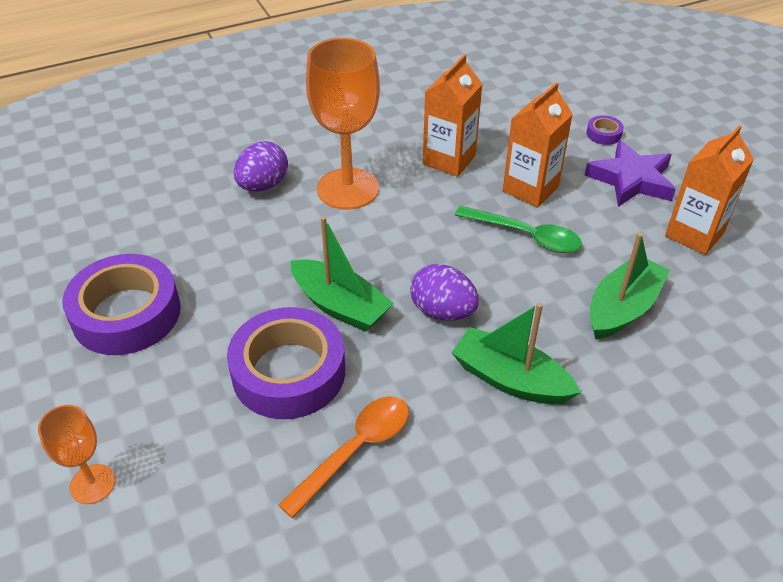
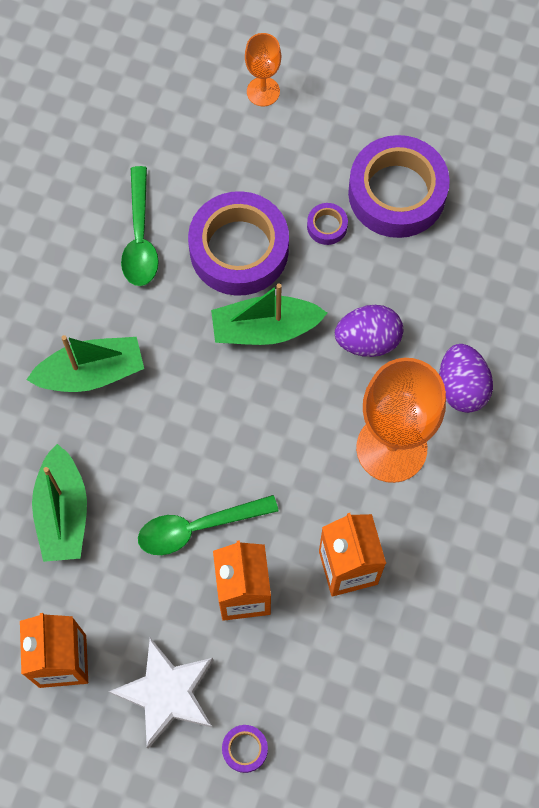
camera: 135 degrees right, 25 degrees up
(204, 333) = (327, 226): none -> purple tape
(355, 450) = (140, 237): orange spoon -> green spoon
(442, 311) = (189, 389): purple egg -> purple egg (367, 340)
(631, 180) = (167, 693): purple star -> white star

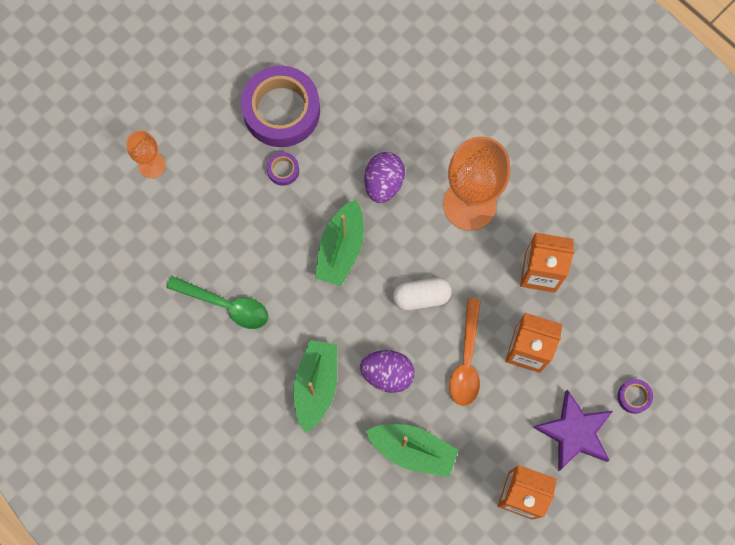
camera: 65 degrees left, 5 degrees up
(167, 693) = (574, 432): white star -> purple star
(197, 527) = (466, 360): green spoon -> orange spoon
(239, 249) = (270, 239): purple tape -> none
(250, 442) = (421, 297): none -> white capsule
(461, 387) = (447, 137): purple egg -> purple egg (387, 374)

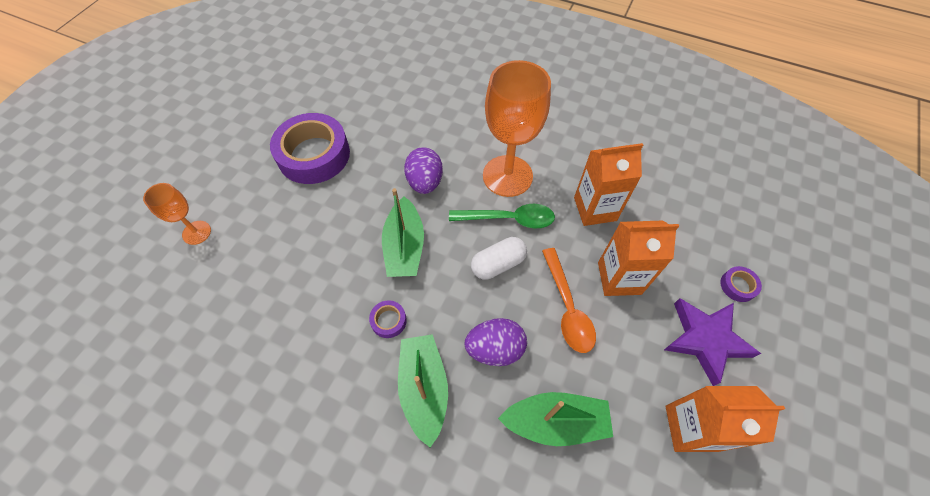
camera: 20 degrees left, 15 degrees down
(226, 305) = (301, 338): green spoon -> green spoon (509, 219)
(283, 170) = (328, 199): purple tape -> purple tape (388, 321)

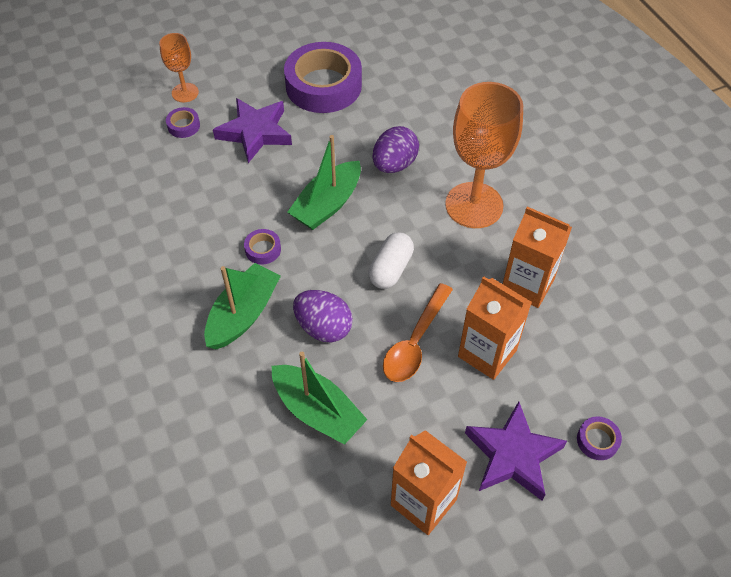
camera: 40 degrees right, 5 degrees down
(221, 262) = (183, 126): none -> purple tape
(292, 227) = (255, 132): none -> purple star
(498, 264) = (391, 269): white capsule -> white capsule turned 75 degrees counterclockwise
(509, 219) = (437, 240): green spoon -> none

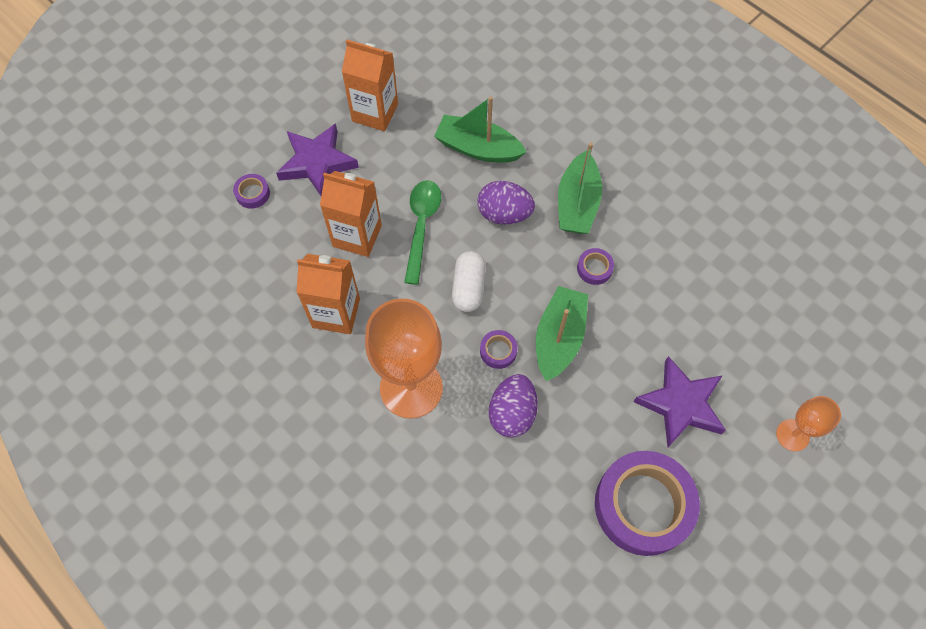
camera: 160 degrees right, 10 degrees up
(183, 126) = (761, 387): purple tape -> purple tape (498, 351)
(415, 342) = (421, 226): orange spoon -> green spoon

